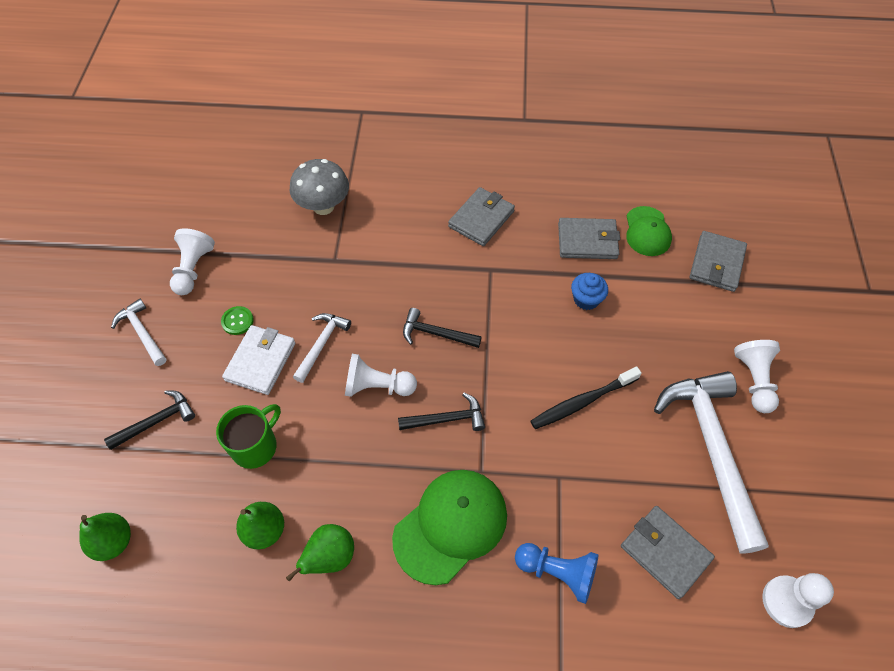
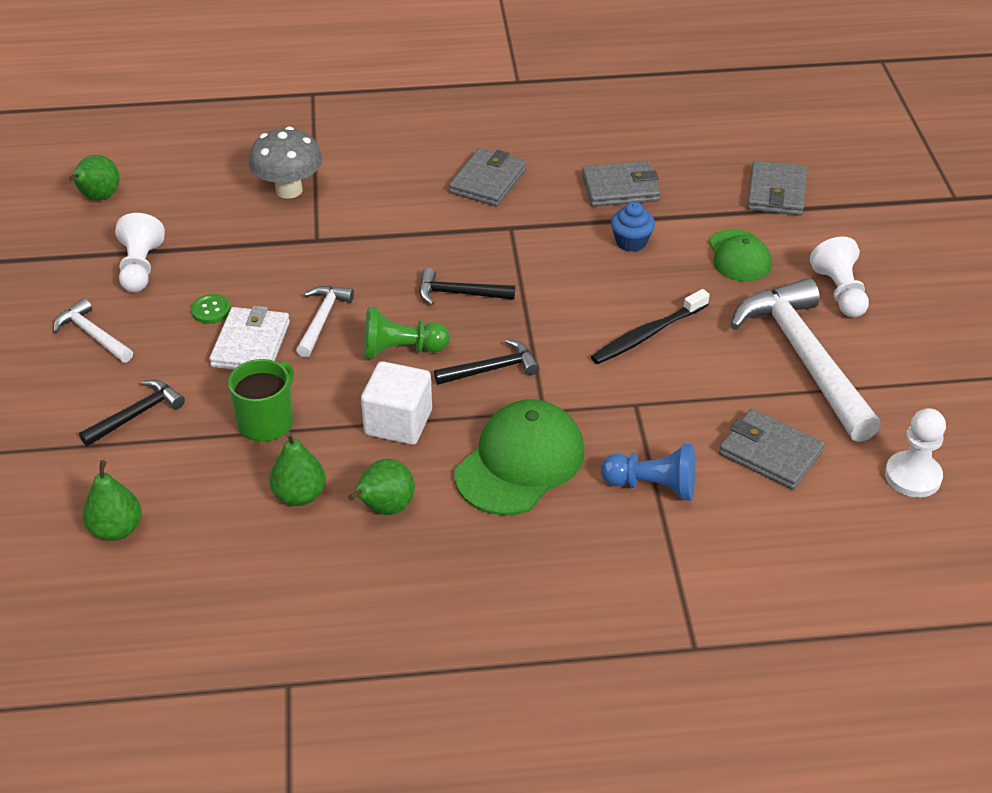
camera: 10 degrees left, 15 degrees down
(178, 194) = (98, 197): none -> green pear
(360, 464) = (398, 422): none -> white cube
(377, 386) = (401, 350): white pawn -> green pawn
(647, 231) = (689, 172): green cap -> green cap (739, 256)

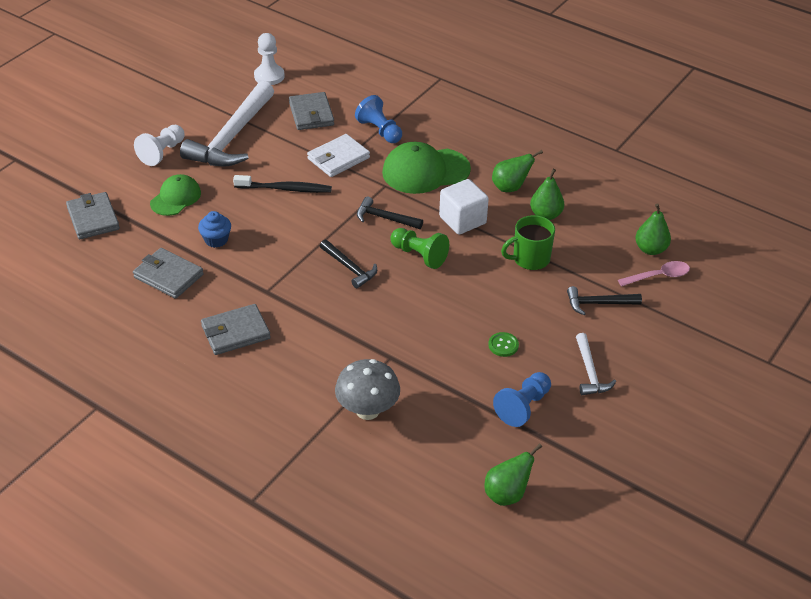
camera: 140 degrees left, 0 degrees up
(81, 495) = (658, 276): none -> pink spoon
(140, 267) = (523, 407): white pawn -> blue pawn
(251, 344) = (499, 308): white wallet -> white wallet (338, 158)
(322, 320) = (444, 299): white hammer -> none
(776, 192) = (93, 218): grey wallet -> grey wallet turned 75 degrees counterclockwise

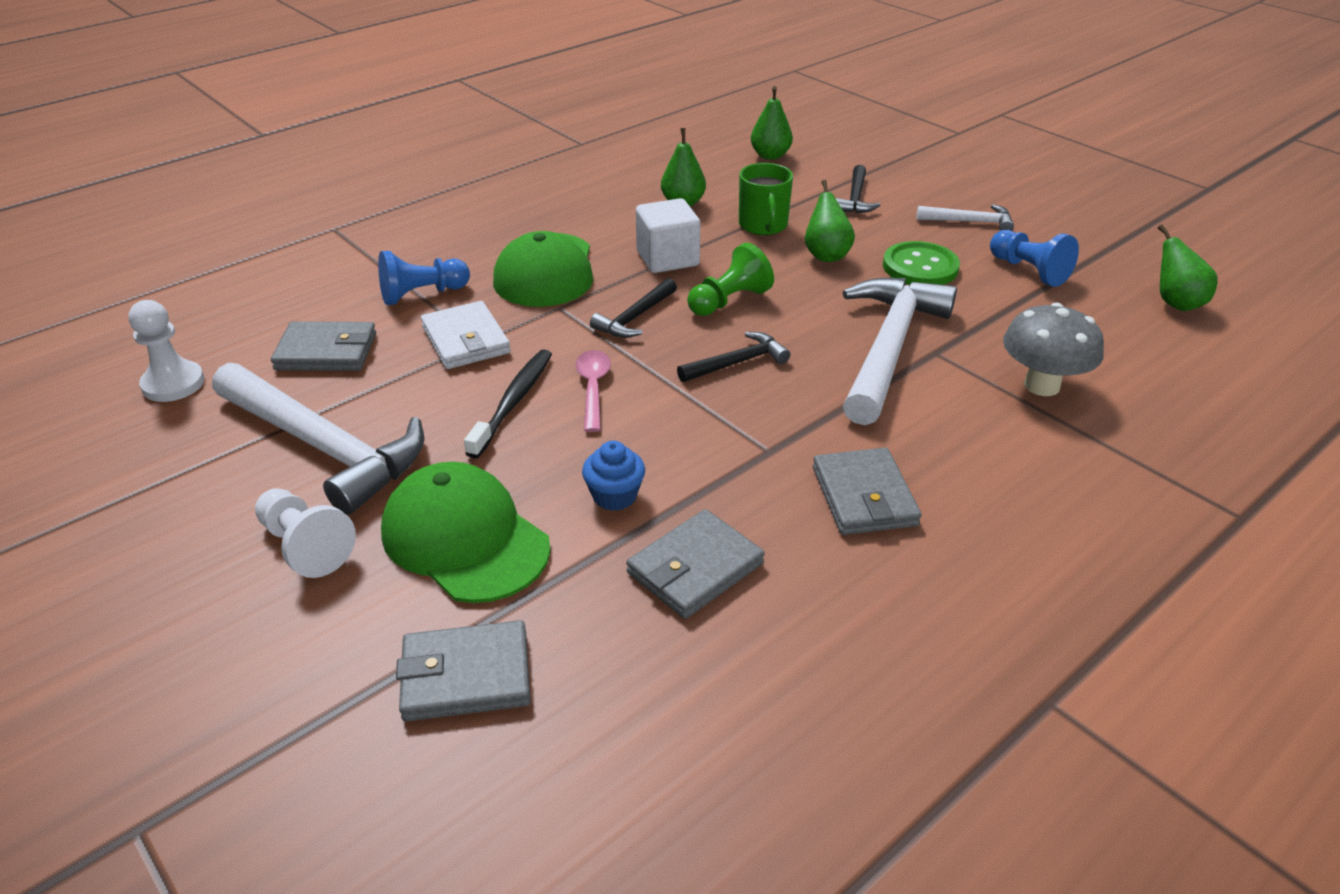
camera: 75 degrees left, 5 degrees down
(176, 198) = (465, 538): green cap -> green cap, size x1.61
(388, 334) = (888, 348): none -> white hammer
(503, 345) = (920, 267): green button -> green button, size x1.87
(510, 187) = (617, 216): green pear -> green pear (826, 255)
(658, 276) = (817, 159): pink spoon -> pink spoon (593, 388)

